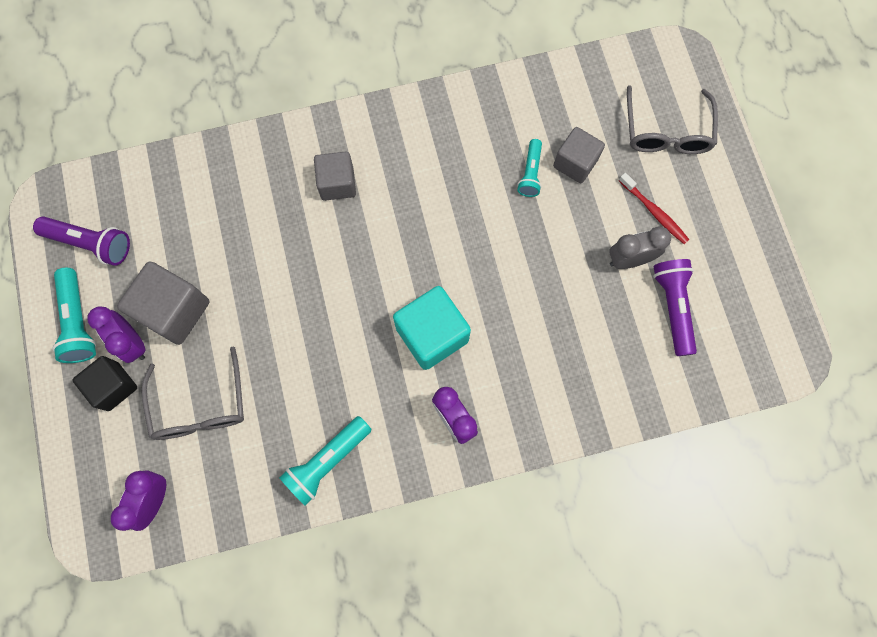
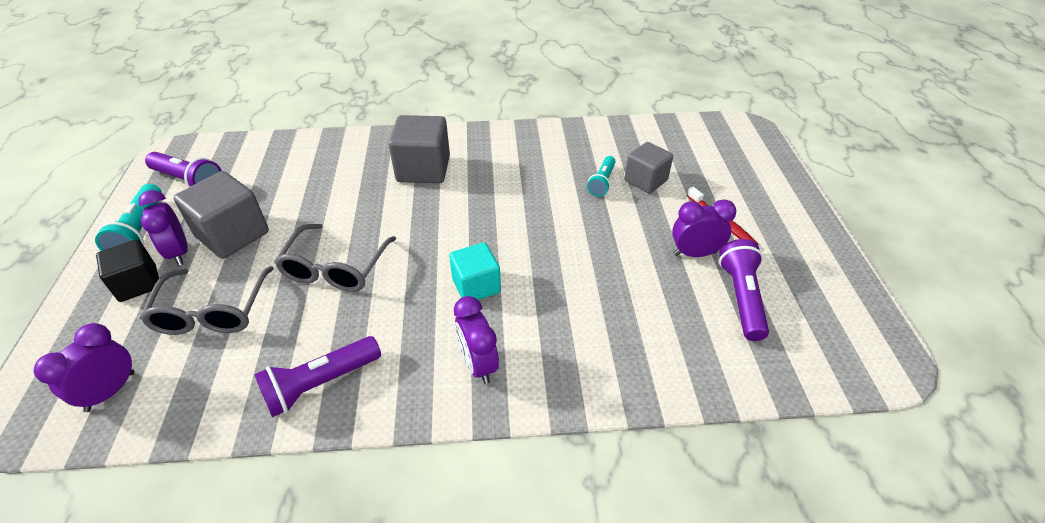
camera: 10 degrees right, 30 degrees down
(327, 461) = (320, 383): turquoise flashlight -> purple flashlight
(337, 183) = (423, 169): grey cube -> grey cube, size x1.51
(432, 334) = (476, 286): turquoise cube -> turquoise cube, size x0.66
(629, 259) = (694, 253): grey clock -> purple clock
(666, 132) = (734, 170): grey glasses -> grey glasses (335, 268)

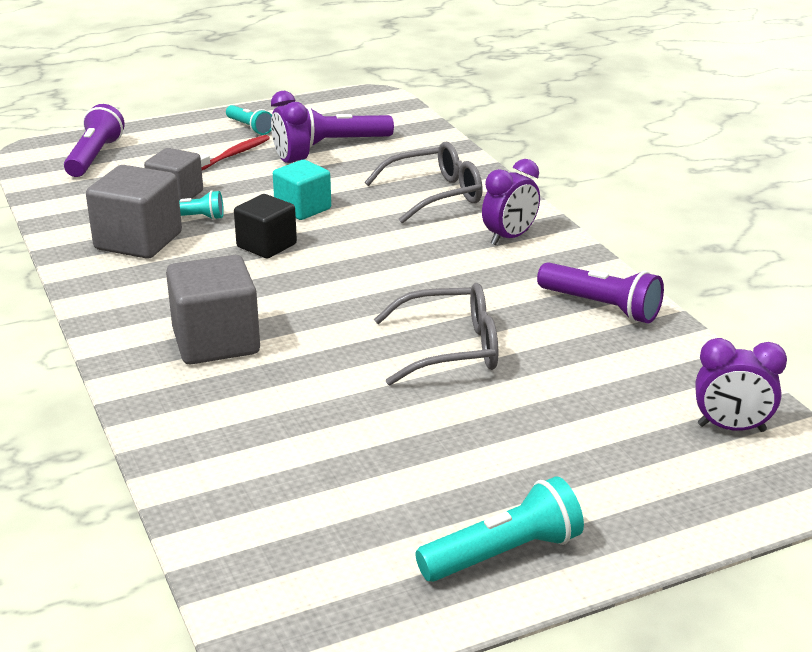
camera: 110 degrees left, 15 degrees down
(138, 283) = (593, 494): black cube -> black cube (266, 246)
(179, 252) = (516, 488): purple clock -> none
(189, 181) = (357, 568): purple flashlight -> purple flashlight (94, 157)
(212, 312) = (581, 409): grey glasses -> grey glasses (435, 195)
(232, 234) = (449, 455): grey cube -> grey cube (138, 241)
(476, 286) = (414, 258): turquoise cube -> turquoise cube (303, 208)
(788, 242) = (249, 128): none -> turquoise flashlight

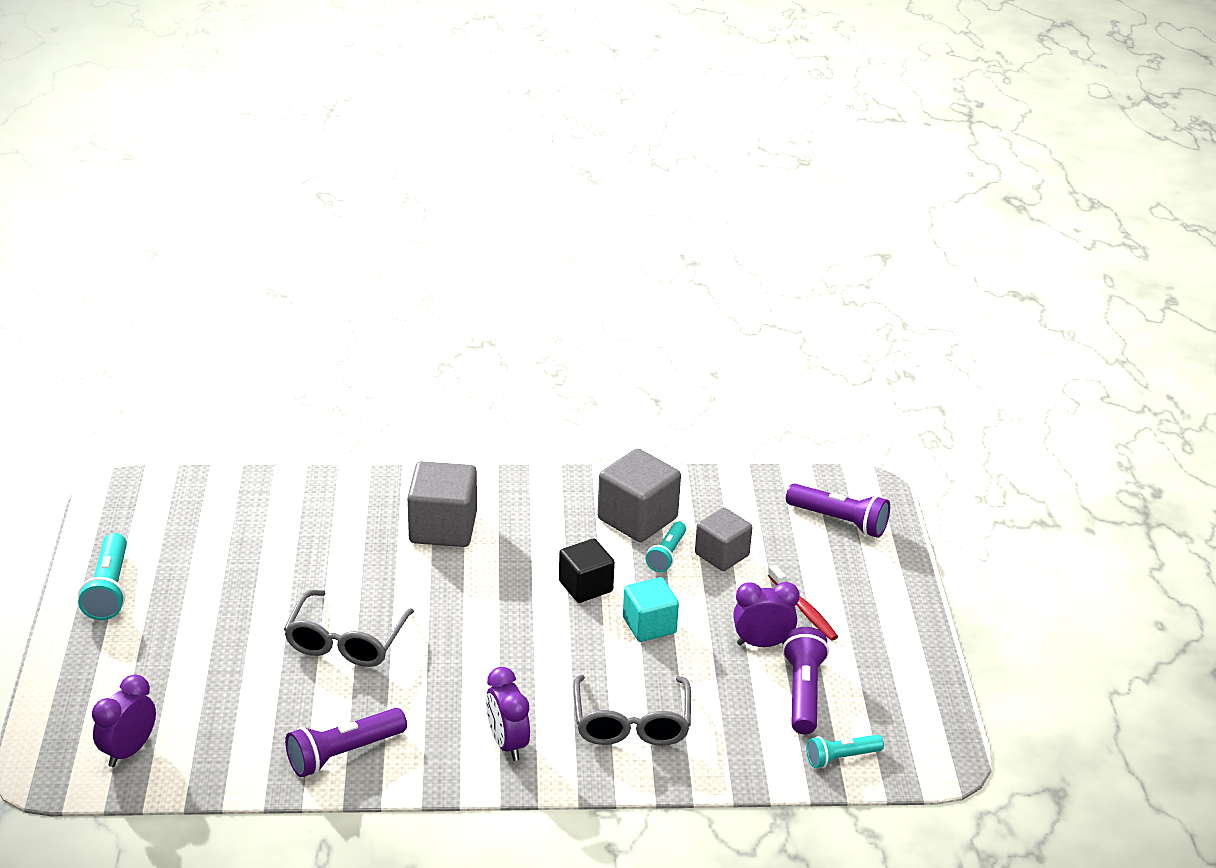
camera: 110 degrees right, 5 degrees up
(249, 128) = (875, 636): turquoise flashlight -> turquoise flashlight (841, 758)

